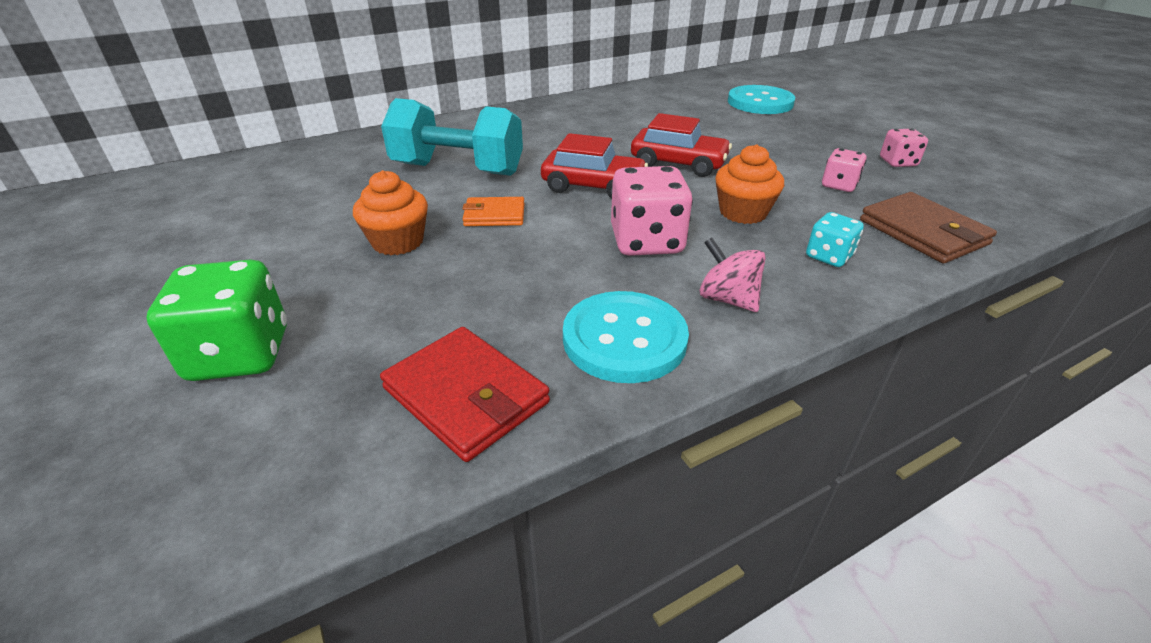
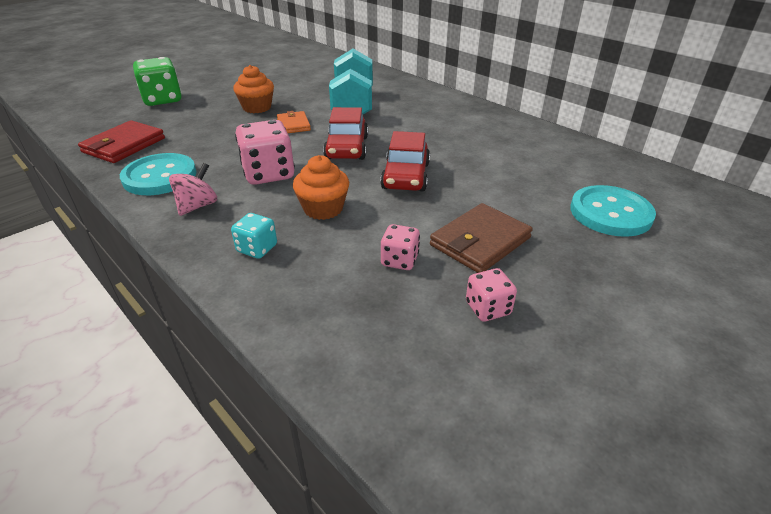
camera: 75 degrees right, 0 degrees up
(923, 232) = (311, 307): brown wallet -> brown wallet (480, 241)

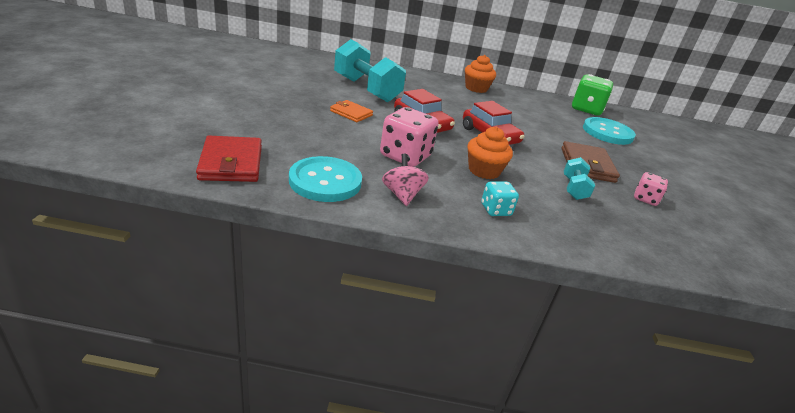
camera: 45 degrees left, 5 degrees down
(162, 100) = (179, 110): green dice -> green dice (586, 109)
(257, 107) = (292, 103): orange cupcake -> orange cupcake (476, 88)
(399, 260) = (574, 188): pink dice -> turquoise dumbbell

